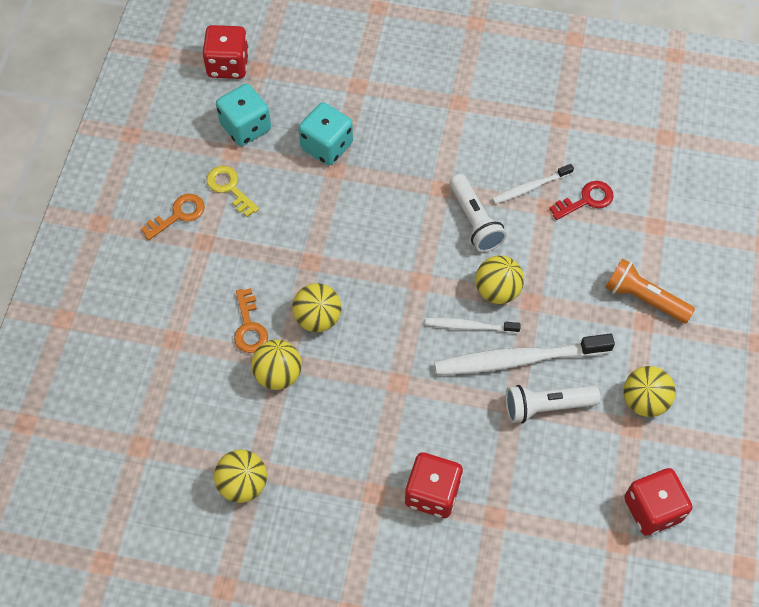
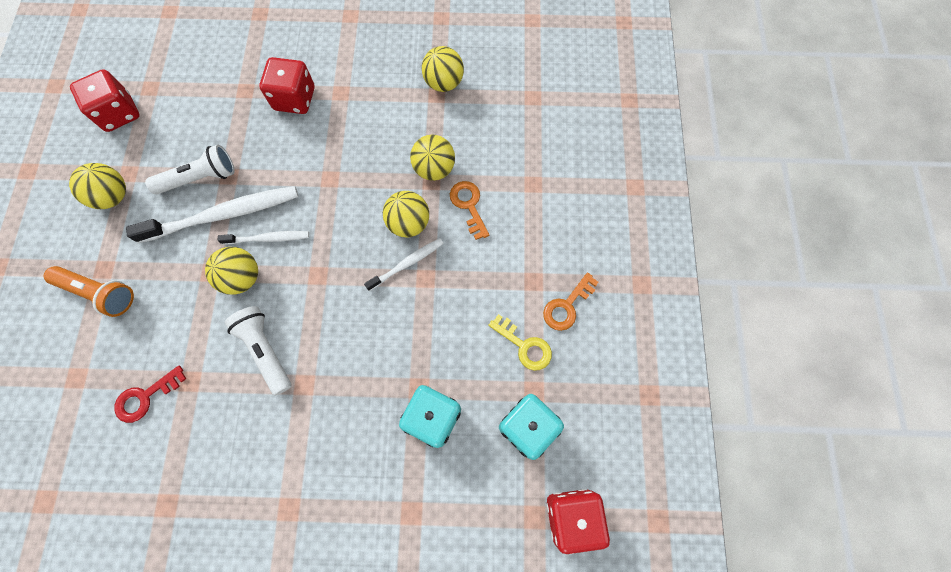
camera: 170 degrees right, 10 degrees up
(530, 187) = (205, 402): white toothbrush -> white toothbrush (406, 264)

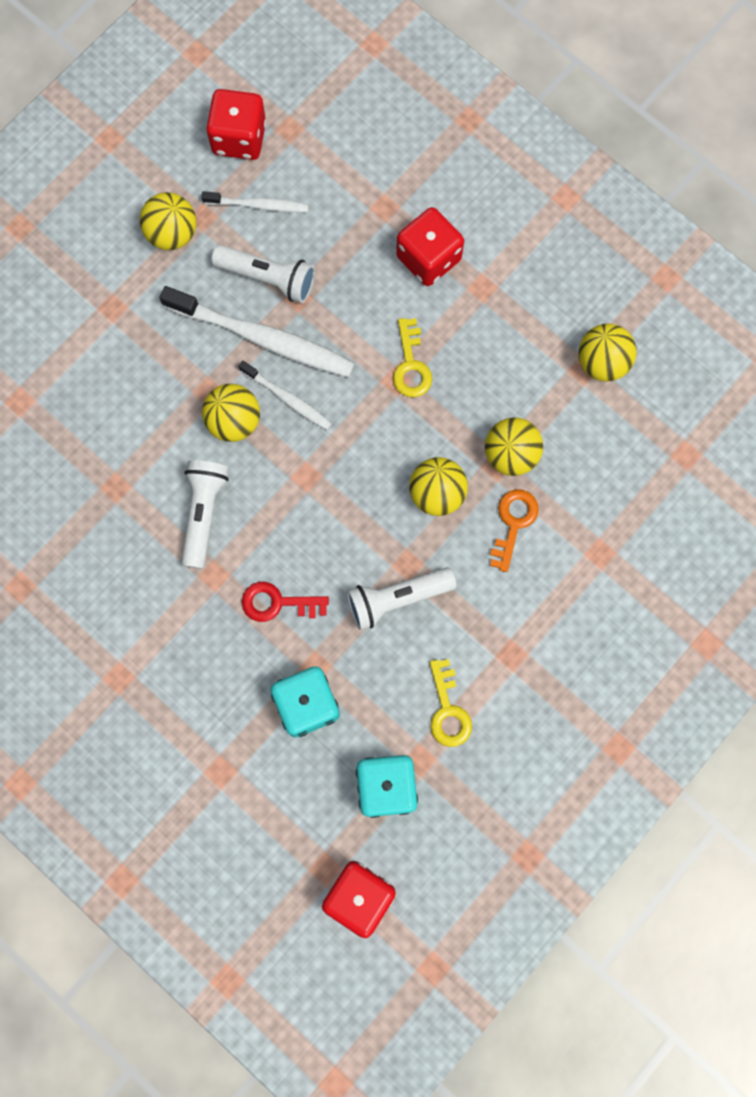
camera: 40 degrees right, 5 degrees up
(99, 293) = (93, 331): orange flashlight -> none
(146, 397) = (68, 471): red key -> red key (278, 603)
(332, 163) = (411, 365): none -> yellow key
(406, 264) = (401, 535): white toothbrush -> white toothbrush (258, 205)
(436, 304) = (397, 598): none -> white flashlight
(567, 306) = (523, 707): orange key -> none

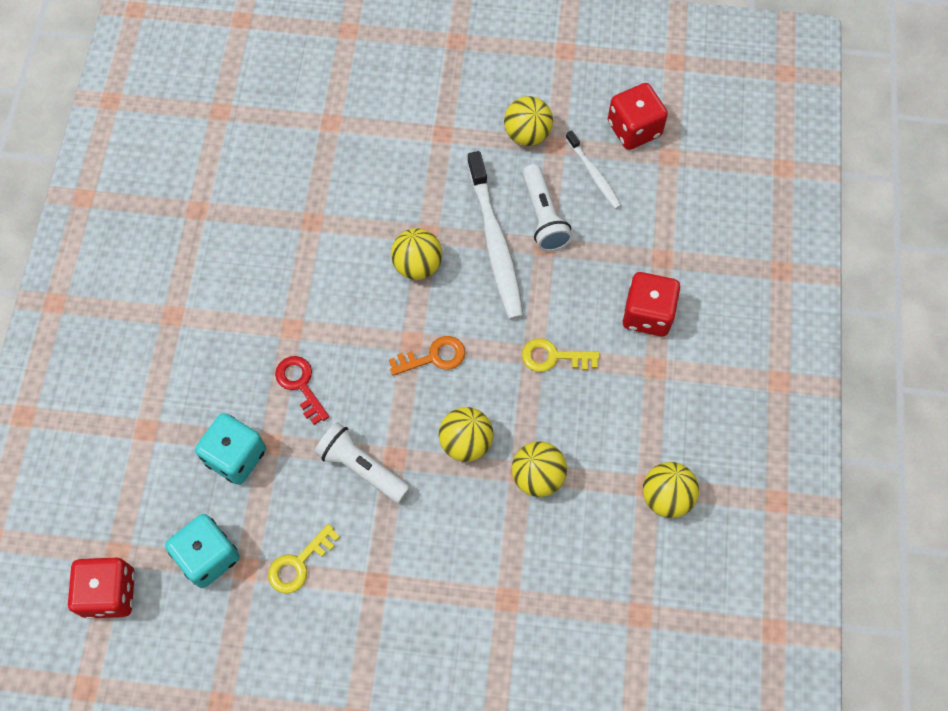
camera: 55 degrees right, 10 degrees down
(204, 513) = (333, 291): white flashlight -> none
(287, 398) = (461, 289): white toothbrush -> none
(411, 365) = (553, 357): yellow key -> yellow key turned 45 degrees clockwise
(513, 523) = (483, 515): orange key -> orange key (433, 357)

